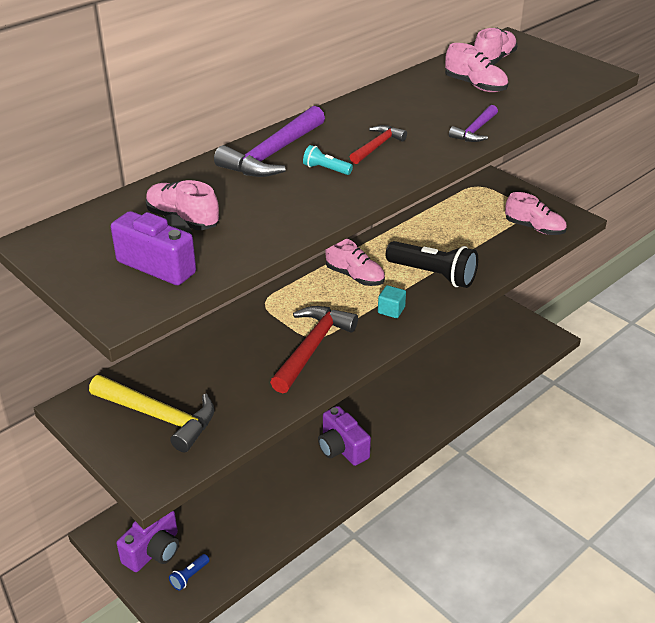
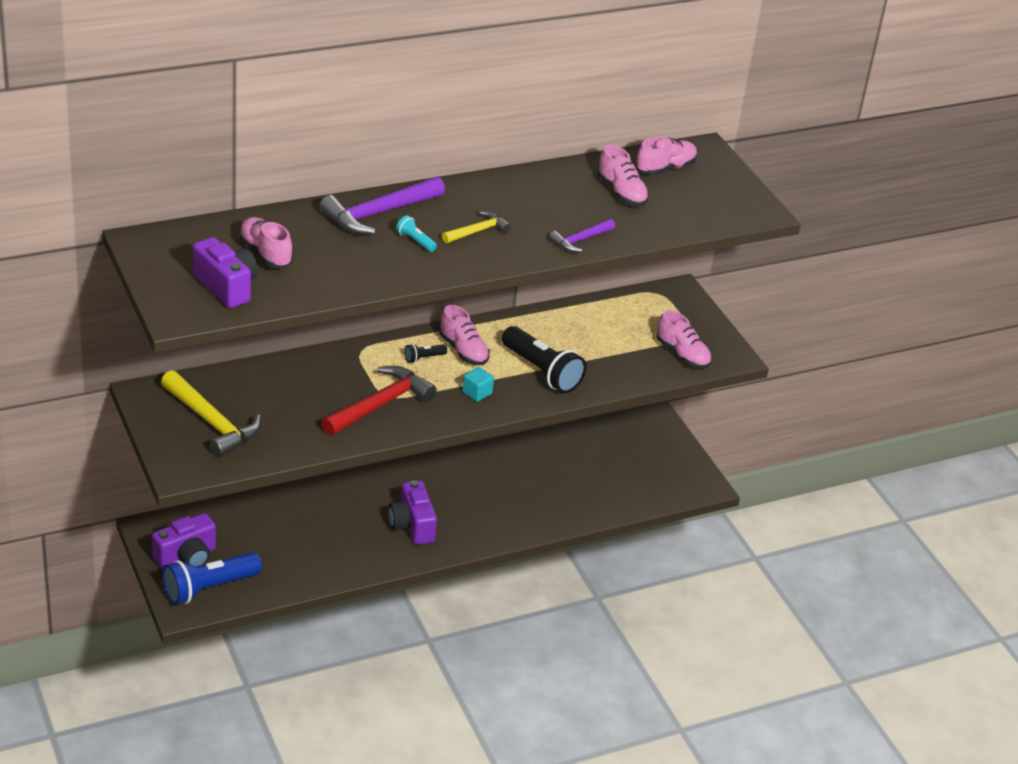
camera: 15 degrees right, 0 degrees up
(189, 576) = (209, 588): blue flashlight -> blue flashlight, size x2.26
(324, 293) = (423, 358): none -> black flashlight
(377, 146) = (477, 231): red hammer -> yellow hammer

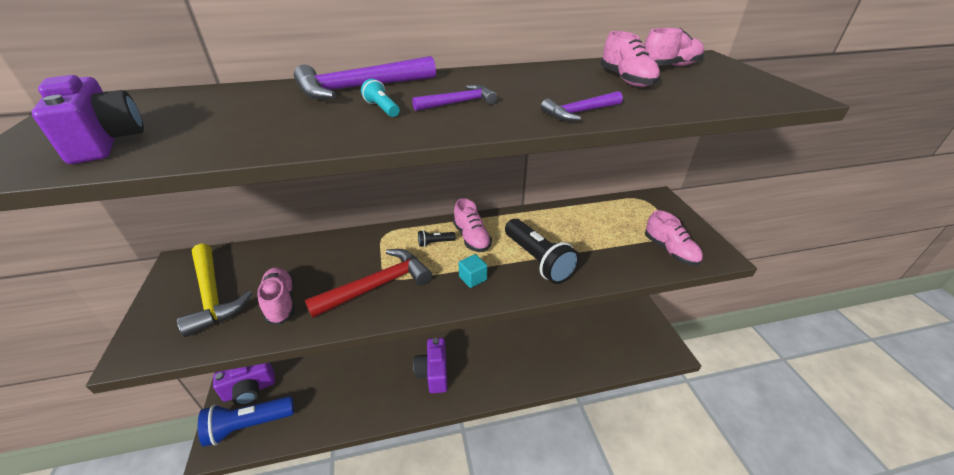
camera: 15 degrees right, 0 degrees up
(265, 253) = (199, 114): pink shoe -> pink shoe (281, 302)
(477, 231) = (459, 103): yellow hammer -> purple hammer

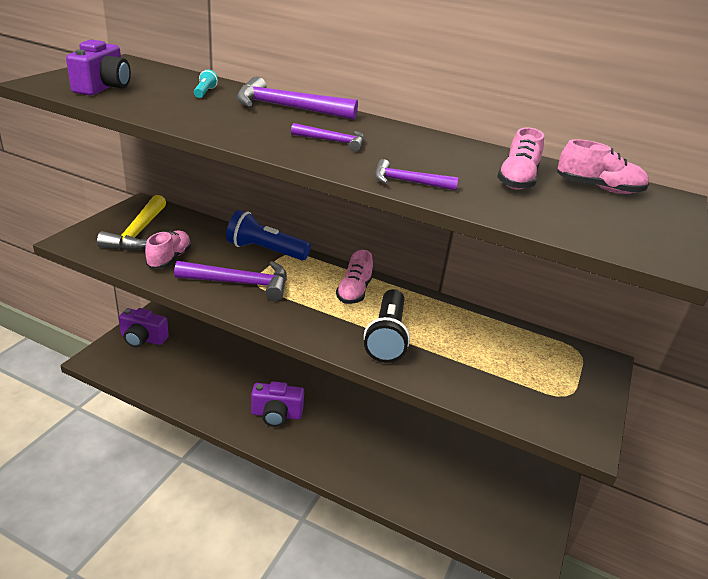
camera: 35 degrees right, 5 degrees down
(249, 425) = (121, 360): blue flashlight -> blue flashlight (265, 251)
(378, 285) = (240, 283): red hammer -> purple hammer
(382, 108) = (274, 125): turquoise flashlight -> turquoise flashlight (205, 92)
(433, 373) = (276, 414): purple camera -> purple camera turned 120 degrees counterclockwise
(435, 243) = (320, 279): black flashlight -> none
(473, 278) = (314, 318): turquoise cube -> none
(670, 251) = (533, 404): pink shoe -> none

